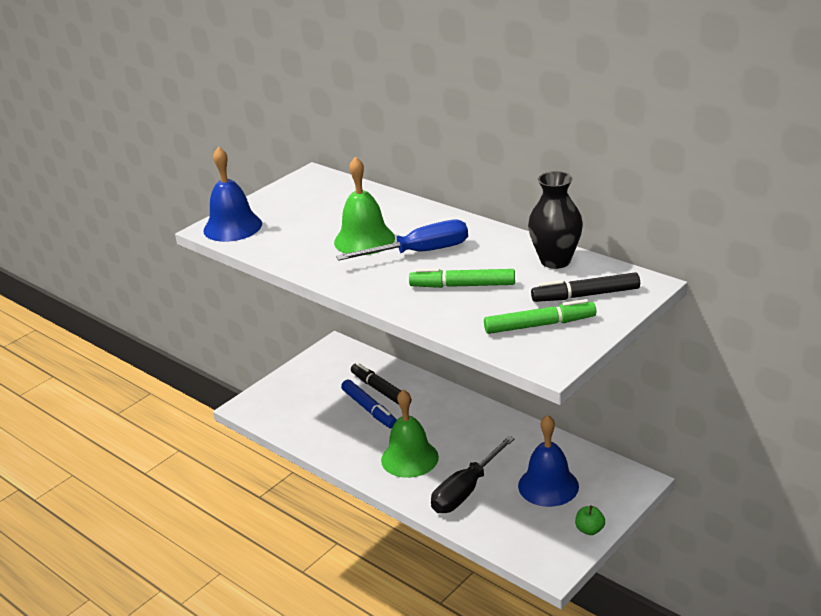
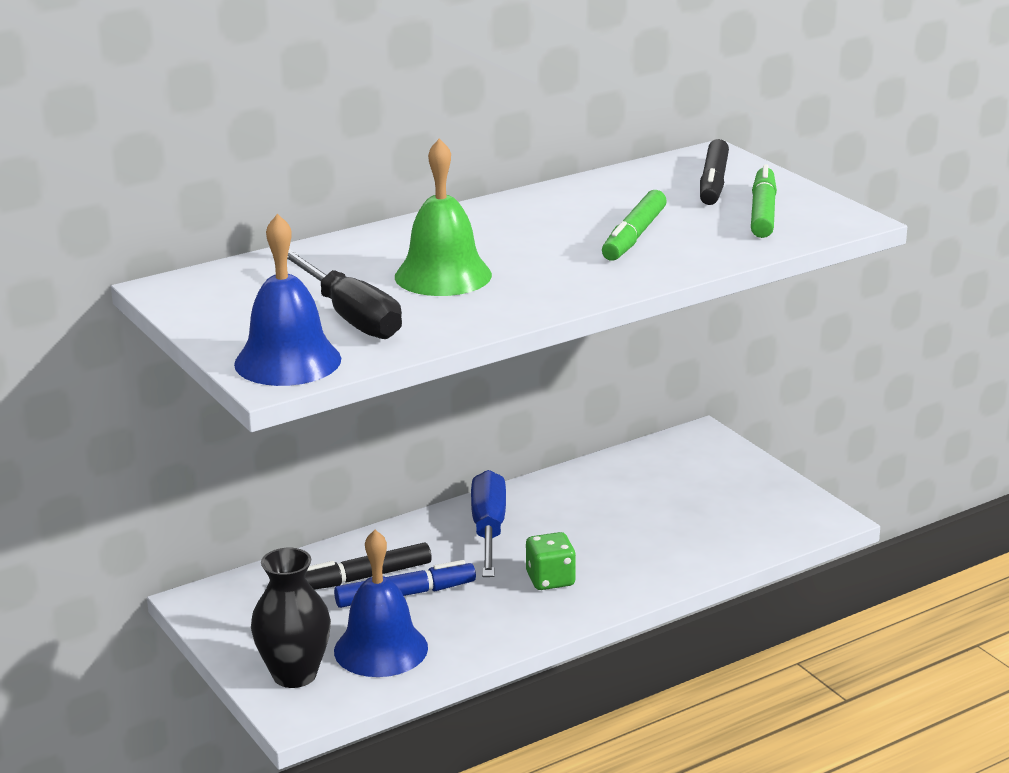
camera: 75 degrees left, 5 degrees down
(409, 458) = (550, 579): green bell -> green dice
(420, 252) = (518, 248): blue screwdriver -> blue screwdriver (488, 530)
(466, 490) = (649, 549): black screwdriver -> black screwdriver (351, 317)
(548, 486) = (675, 491): blue bell -> blue bell (381, 649)
(555, 261) = (617, 184): black vase -> black vase (294, 675)
(589, 530) = (772, 482): green apple -> none

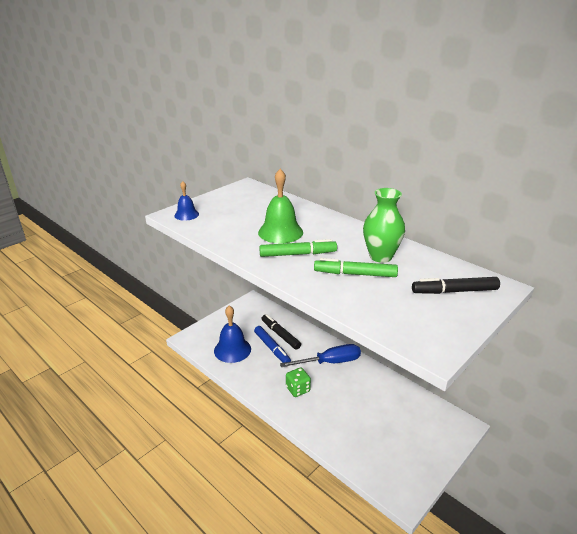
camera: 75 degrees right, 5 degrees up
(287, 361) = (186, 215): blue bell -> blue bell, size x0.58
(294, 675) = (211, 332): black vase -> none
(351, 317) = (230, 220): black screwdriver -> none
(586, 211) = (380, 256): none -> green vase
(762, 212) = (420, 313): green marker -> green marker (298, 254)

